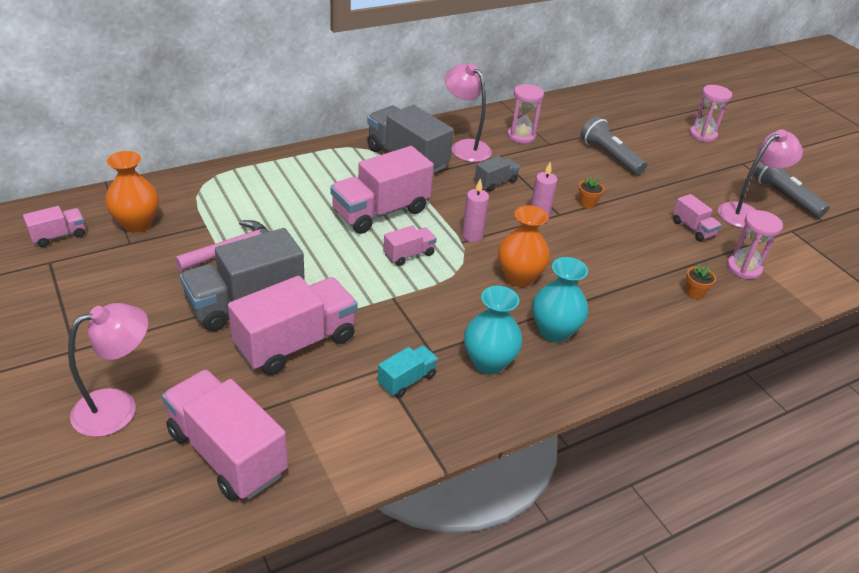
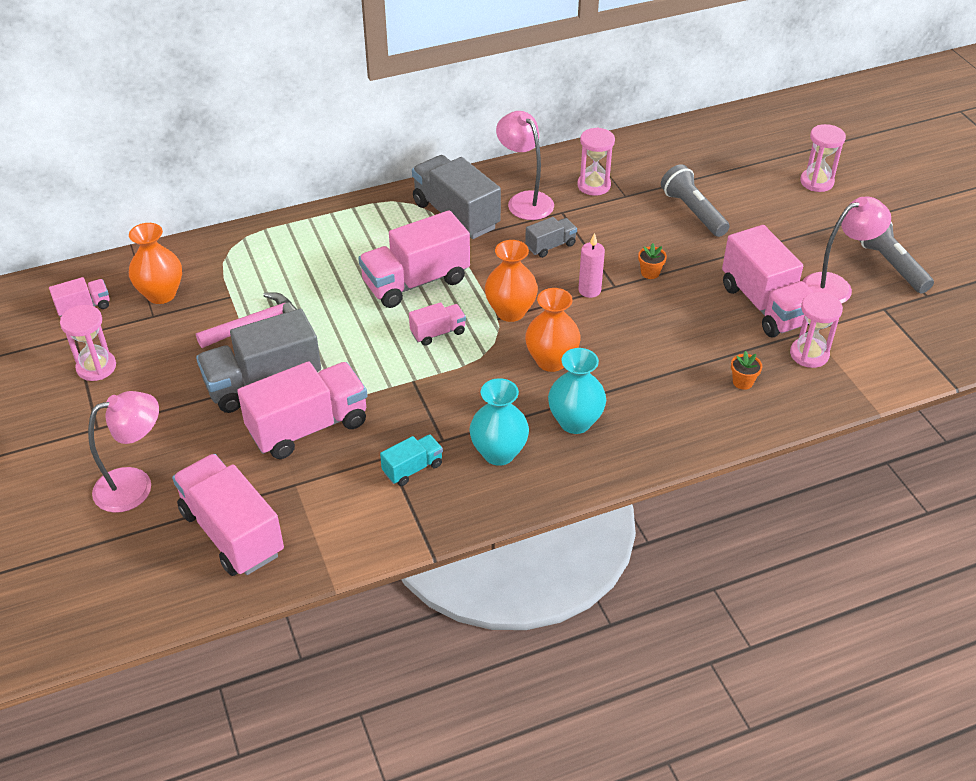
camera: 10 degrees right, 5 degrees up
(73, 291) = (96, 367): none -> pink hourglass
(472, 236) = (510, 312): pink candle -> orange vase
(693, 228) = (765, 305): pink truck -> pink truck, size x2.03

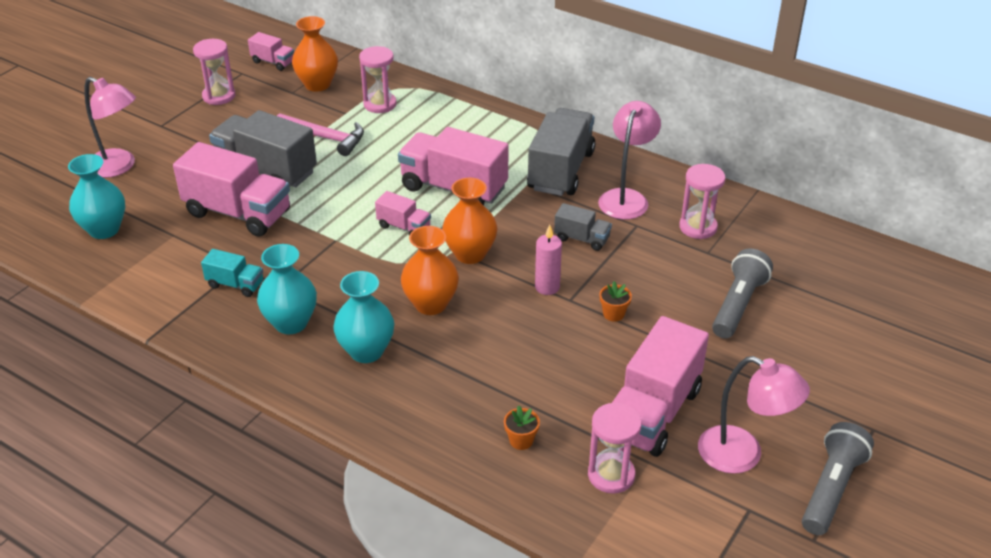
camera: 55 degrees right, 5 degrees down
(232, 532) = (104, 229): pink truck -> turquoise vase
(816, 182) = (902, 374): pink hourglass -> pink hourglass (380, 104)

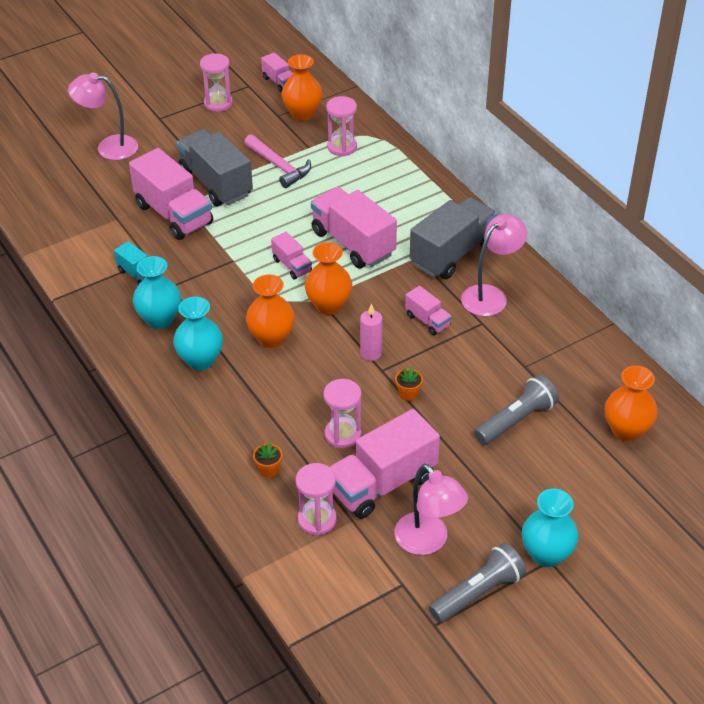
camera: 25 degrees right, 5 degrees up
(104, 229) = (70, 198): turquoise vase -> turquoise vase (546, 554)
(119, 167) = (109, 147): pink lamp -> pink lamp turned 135 degrees clockwise
(582, 239) = (427, 320): grey truck -> pink truck
(698, 227) = (533, 341): pink hourglass -> pink hourglass (343, 434)
(846, 280) = (626, 430): none -> orange vase

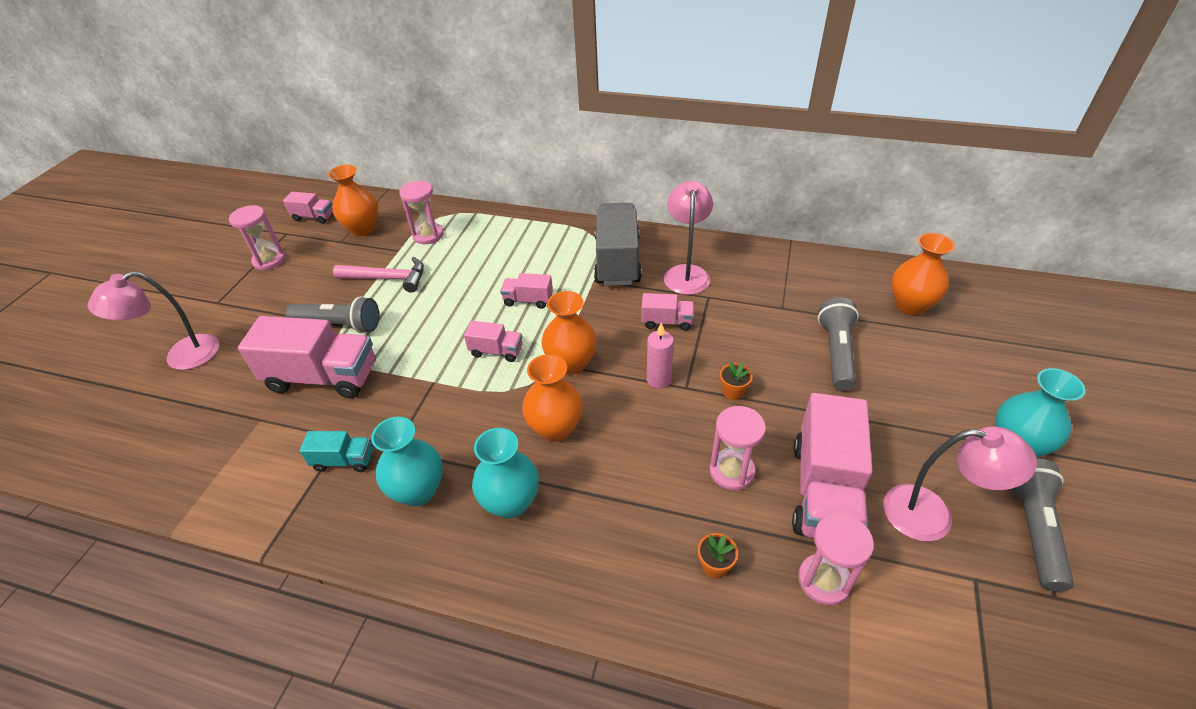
camera: 40 degrees left, 0 degrees up
(216, 183) = (339, 325): grey truck -> grey flashlight
(353, 243) = (528, 300): pink truck -> pink truck, size x0.49

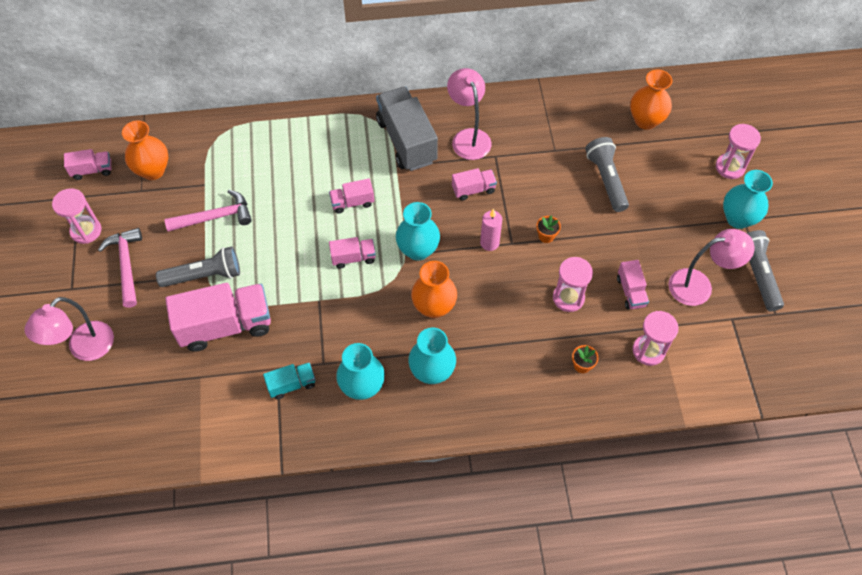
camera: 25 degrees left, 15 degrees up
(279, 296) = (126, 265): none -> pink hammer
(428, 235) = (221, 160): pink hourglass -> pink hourglass (730, 167)
(571, 363) = (418, 250): orange vase -> turquoise vase
(824, 491) = (631, 291): pink truck -> pink truck, size x0.49

